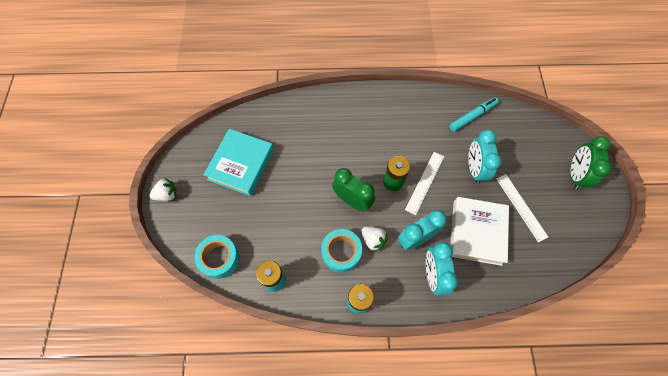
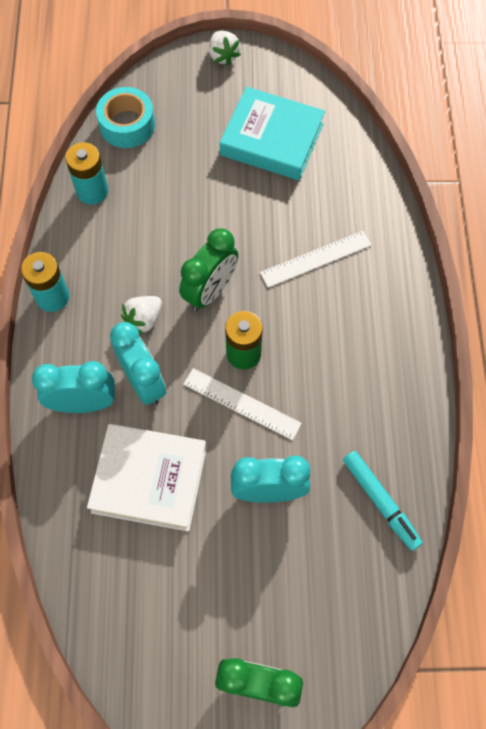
camera: 90 degrees right, 0 degrees up
(341, 252) = (127, 275): turquoise tape -> none
(521, 207) = (193, 565): white ruler -> white ruler (316, 259)

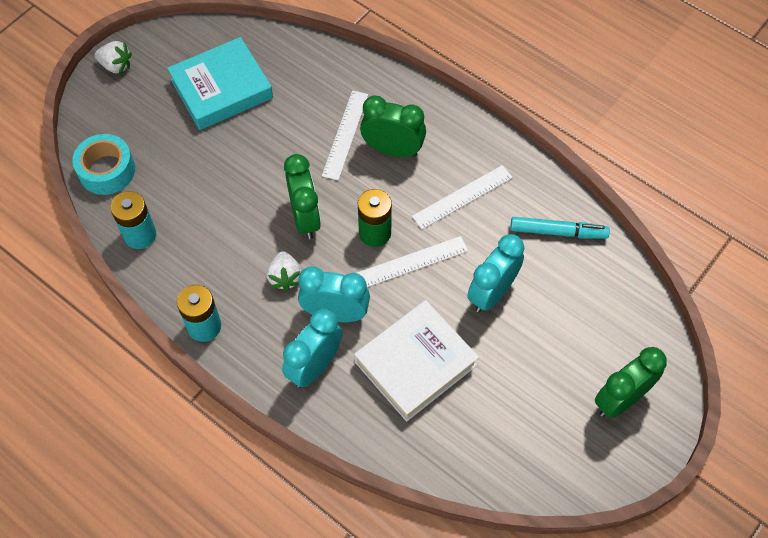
camera: 50 degrees left, 5 degrees down
(336, 305) = (392, 149): none -> green clock
(342, 395) = (462, 196): none -> white ruler

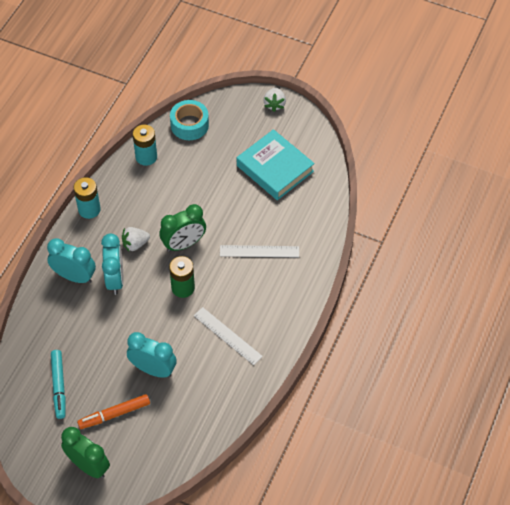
camera: 75 degrees right, 5 degrees down
(392, 149) = (255, 283): green clock -> none
(412, 262) = (165, 315): white ruler -> none
(415, 363) = (89, 334): white book -> none
(549, 353) = (114, 414): none -> orange marker
(558, 232) = (215, 403): turquoise marker -> turquoise marker (59, 386)

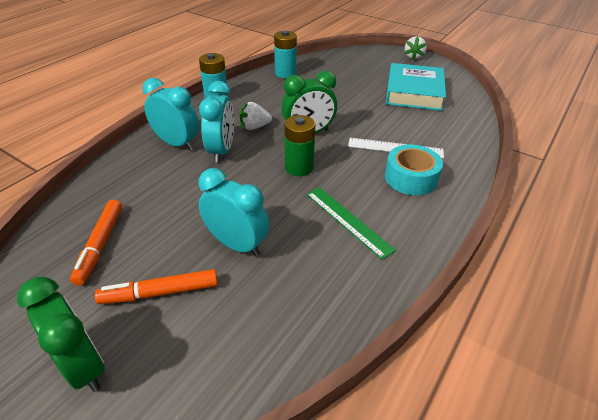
camera: 10 degrees right, 15 degrees down
(59, 386) = (100, 245): turquoise marker -> orange marker
(189, 125) = (331, 60): turquoise tape -> turquoise tape (411, 178)
(228, 335) = (348, 220): white ruler -> green ruler
(275, 168) = (414, 92): turquoise book -> turquoise book turned 45 degrees clockwise

